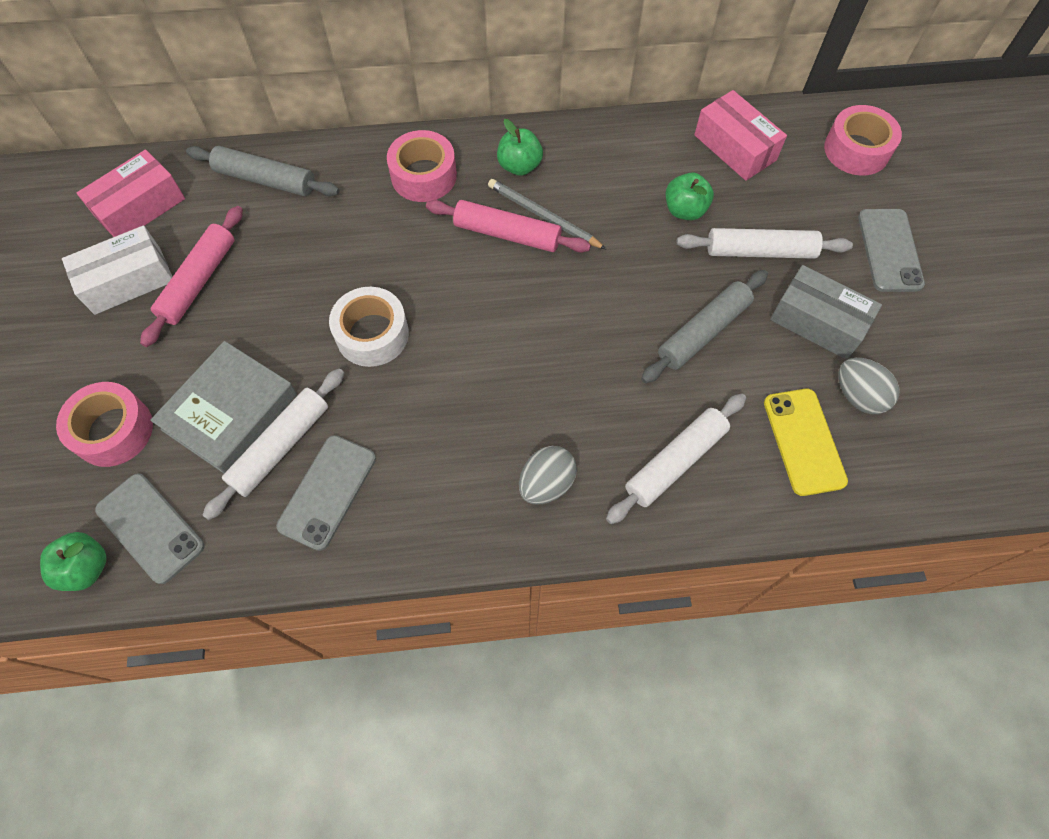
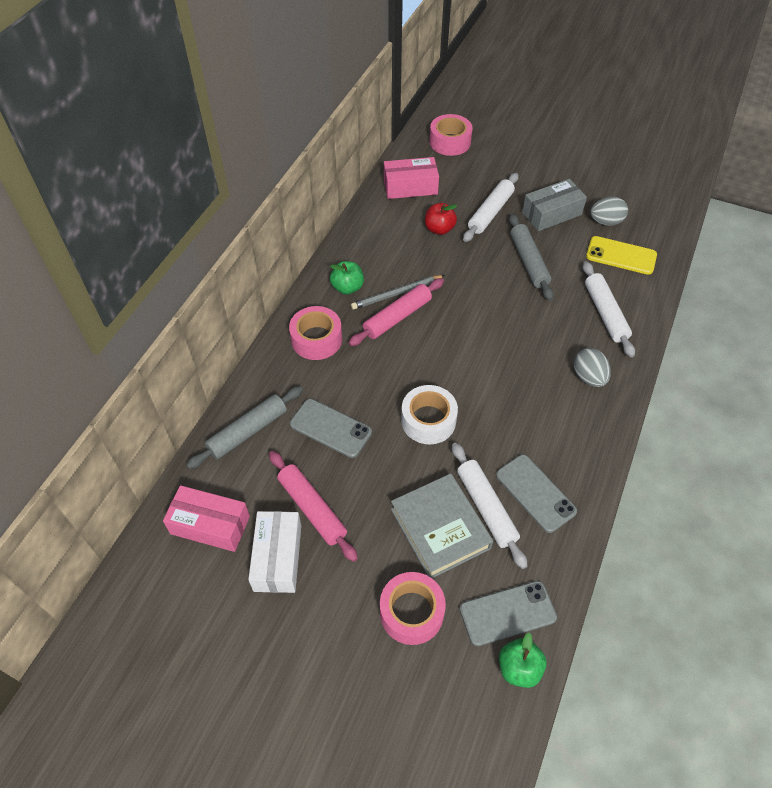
camera: 60 degrees left, 10 degrees down
(140, 207) = (210, 525): pink box -> pink box turned 60 degrees counterclockwise
(685, 210) = (439, 229): green apple -> red apple
(889, 250) = (524, 164): grey phone -> grey phone (330, 428)

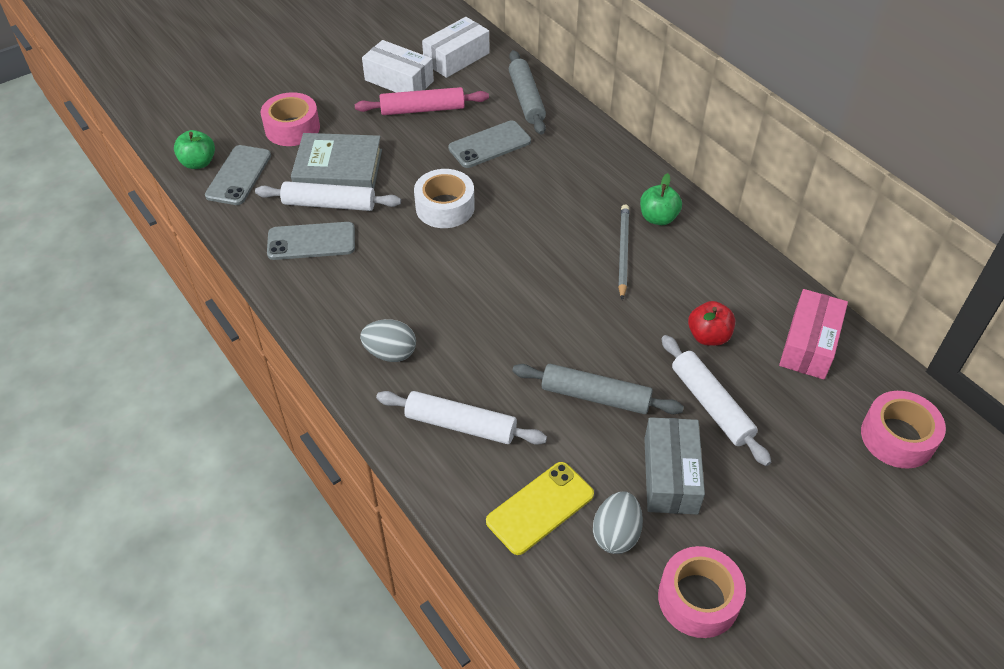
camera: 120 degrees right, 5 degrees down
(210, 525) = (456, 58): pink box -> white box
(316, 339) = (600, 171): pink tape -> pink tape (698, 598)
(397, 317) = (588, 239): pink rolling pin -> none

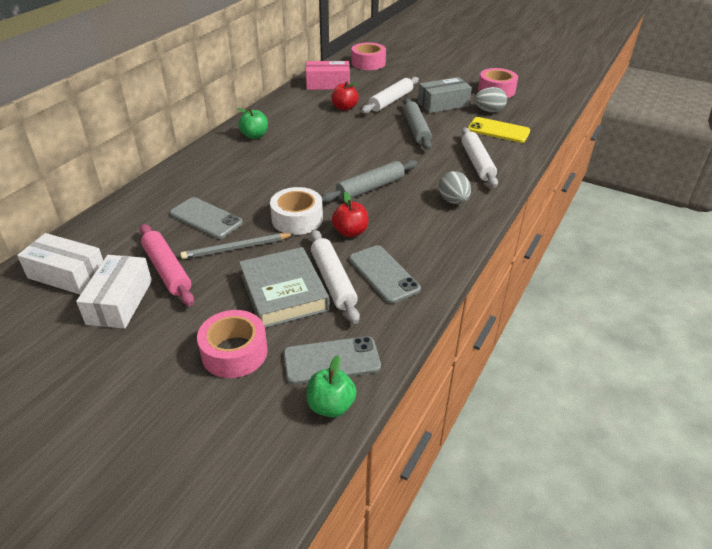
camera: 115 degrees left, 10 degrees down
(394, 240) = (350, 232): none -> red apple
(526, 99) = (131, 216): grey rolling pin -> grey rolling pin (370, 188)
(623, 252) = (295, 141): grey pencil -> grey pencil (236, 248)

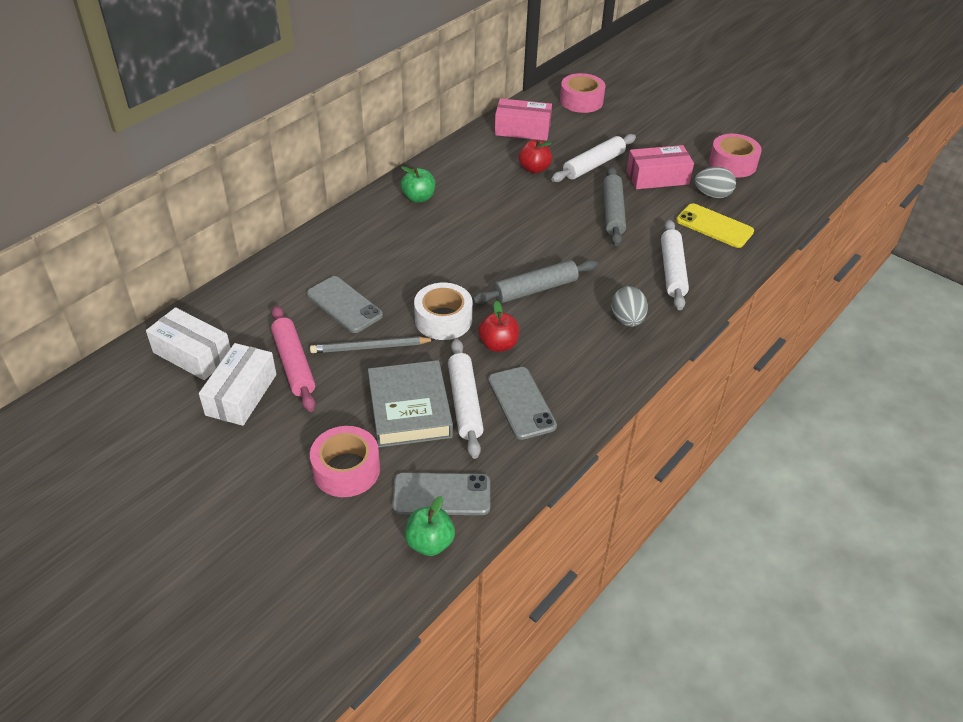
camera: 10 degrees right, 5 degrees up
(443, 104) = (657, 177): grey box -> pink box

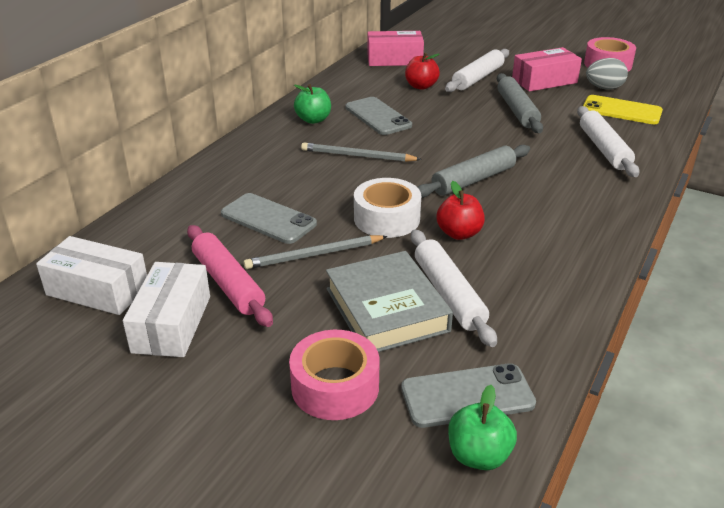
camera: 10 degrees left, 10 degrees down
(443, 246) = (357, 156): none -> grey pencil
(521, 403) = (513, 285): grey phone -> grey phone (378, 116)
(581, 101) = (440, 35): pink tape -> none
(627, 320) = (584, 194): grey egg -> none

